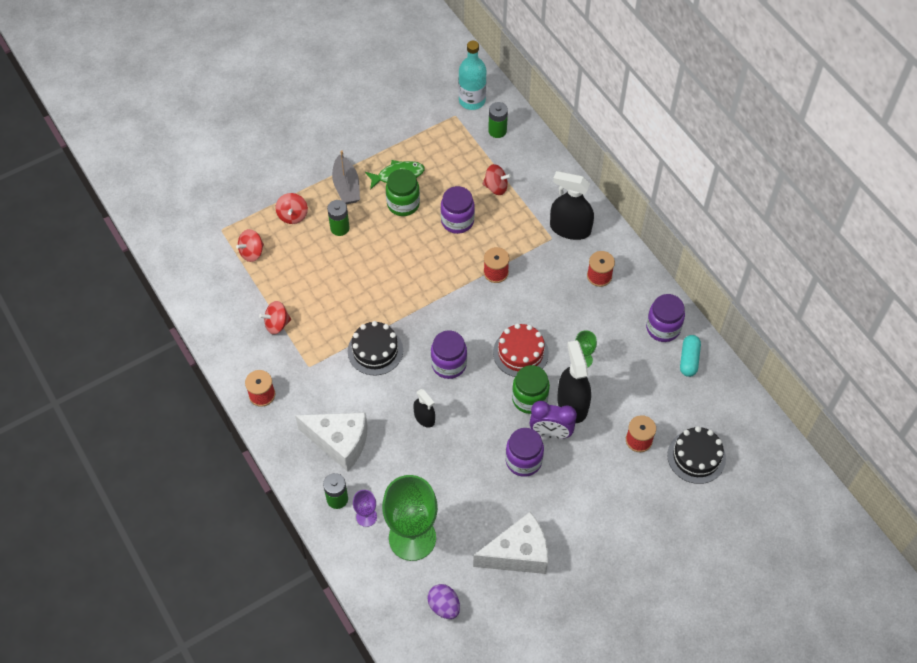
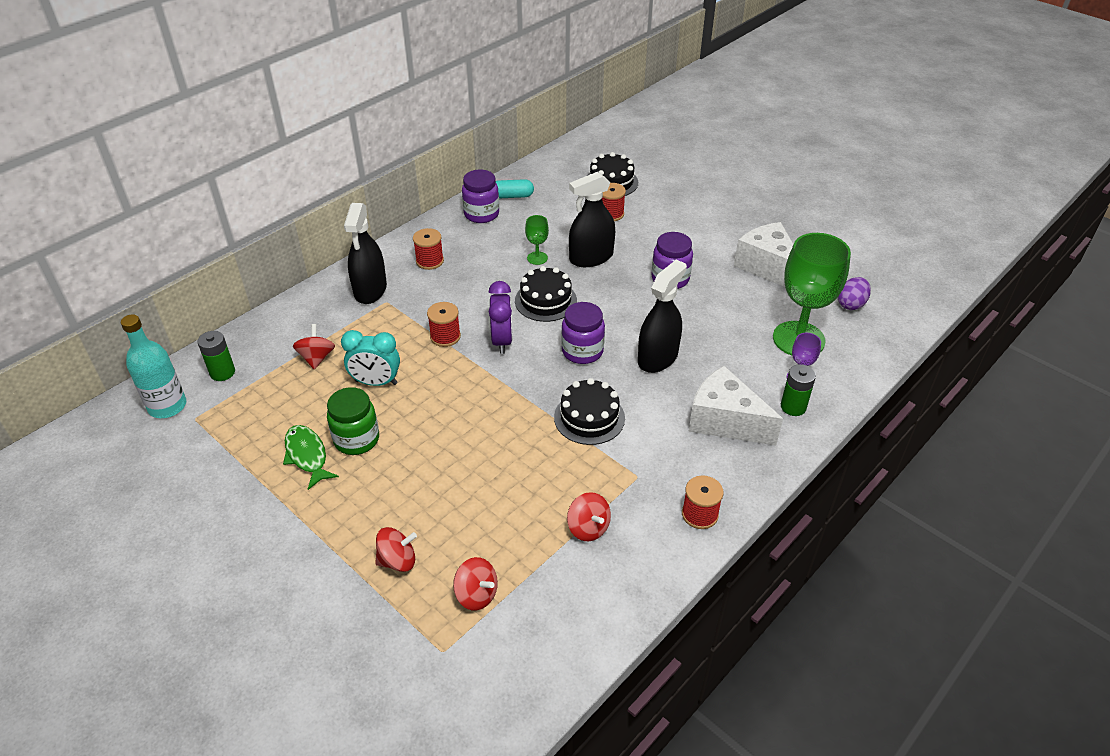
camera: 105 degrees left, 15 degrees down
(339, 442) = (725, 421): white cheese -> white cheese turned 60 degrees counterclockwise
(340, 228) = (410, 498): green battery -> none
(346, 186) = (334, 509): grey boat -> none
(424, 417) = (657, 357): black spray bottle -> black spray bottle, size x1.76
(457, 221) = (376, 382): purple jar -> turquoise clock
(520, 353) = (545, 300): red cake -> black cake
(529, 399) = (598, 286): green jar -> none
(551, 433) = (630, 266): purple clock -> purple clock (502, 341)

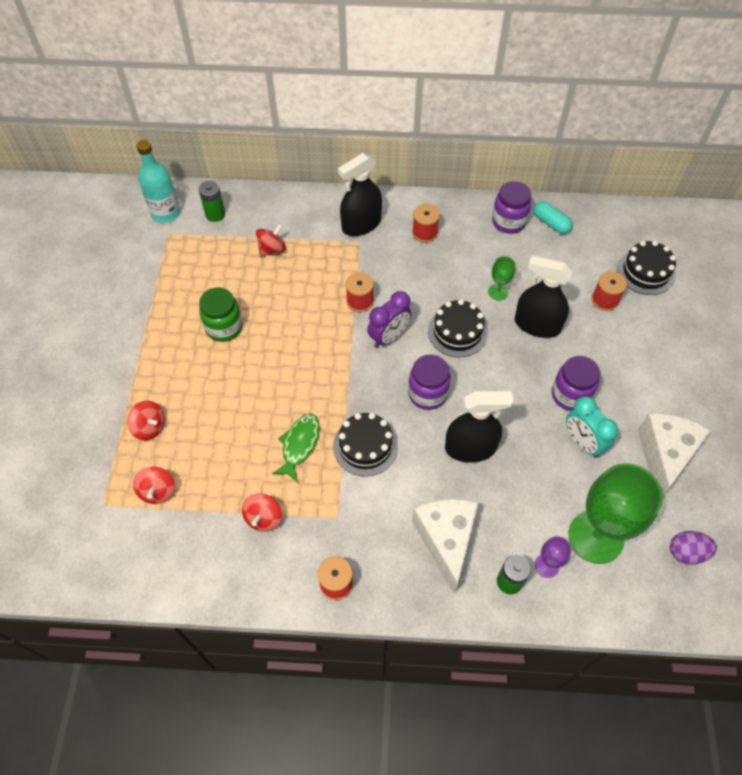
camera: 50 degrees right, 15 degrees up
(307, 456) = (189, 313): green fish -> green fish (299, 445)
(376, 382) = (281, 297): turquoise clock -> turquoise clock (582, 442)

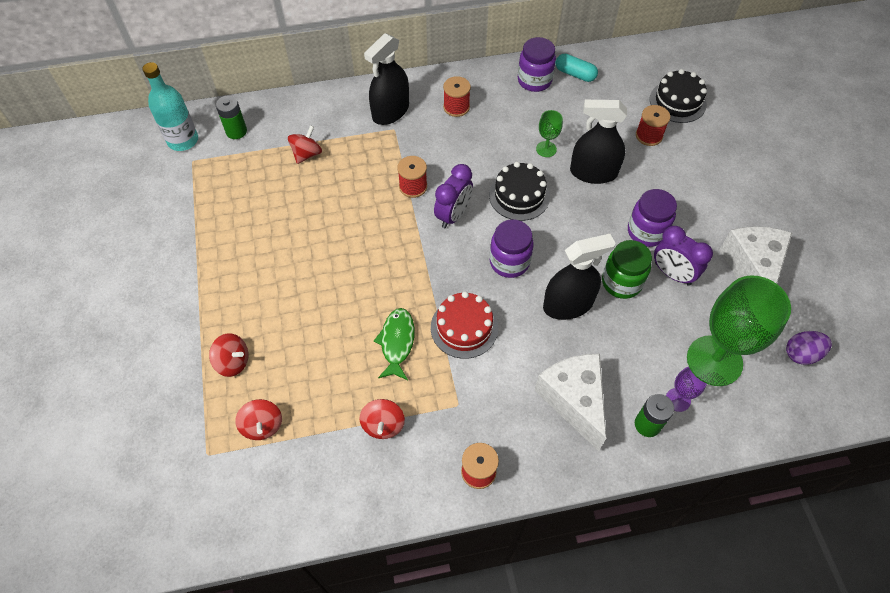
camera: 15 degrees left, 0 degrees up
(224, 327) = (281, 243): green jar -> green jar (621, 282)
(365, 446) = (464, 327): black cake -> red cake
(582, 442) = (672, 274): turquoise clock -> purple clock

